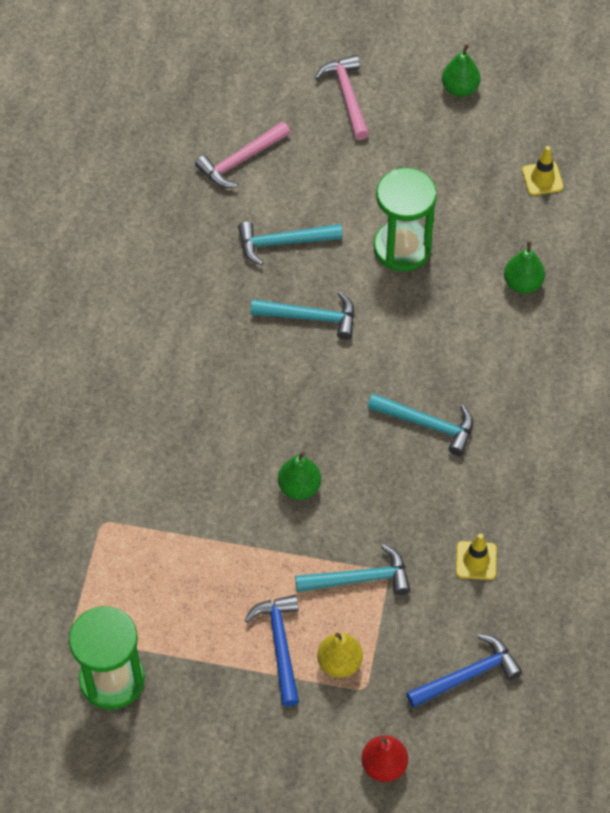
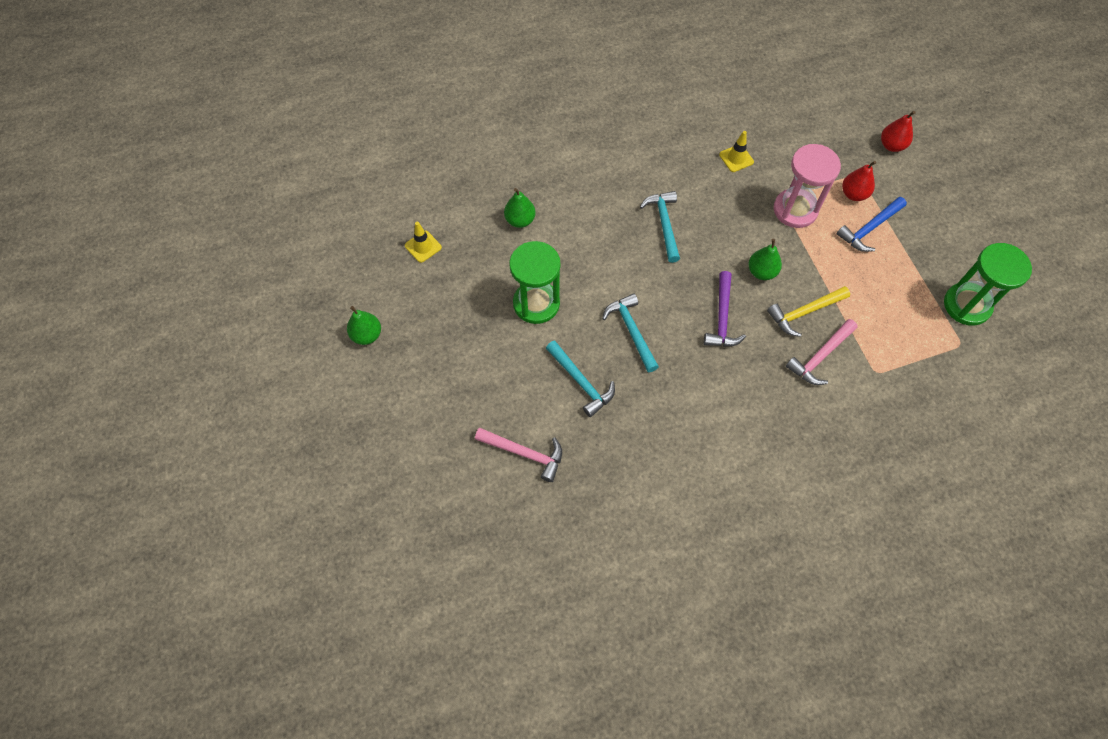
camera: 120 degrees left, 5 degrees up
(220, 498) = (804, 312): none -> yellow hammer
(269, 412) = (722, 317): none -> purple hammer
(339, 662) = (853, 194): yellow pear -> red pear
(347, 96) = (417, 409): pink hammer -> pink hammer (820, 356)
(359, 579) = (795, 210): turquoise hammer -> pink hourglass
(467, 675) = (808, 132): blue hammer -> none

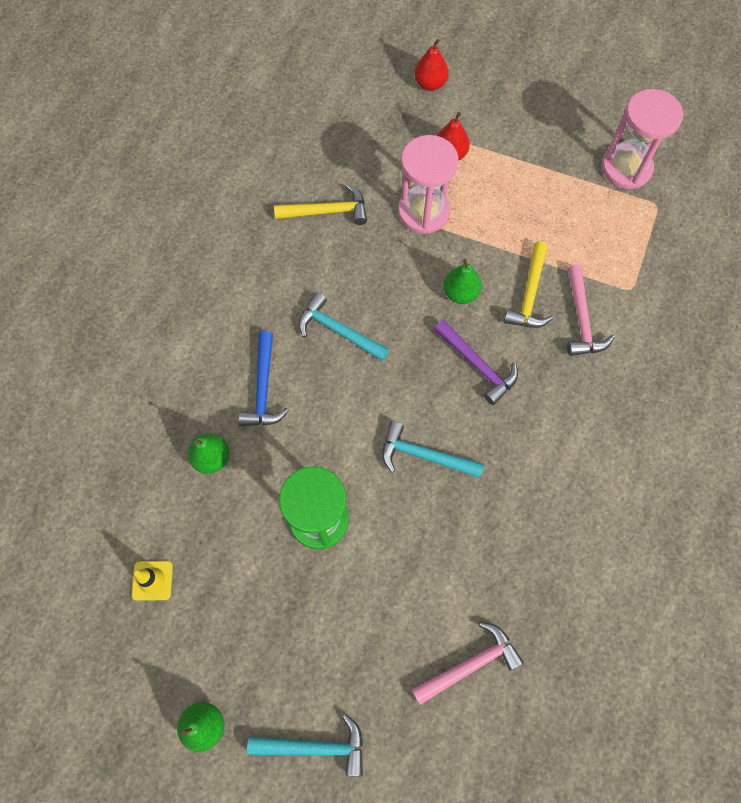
camera: 50 degrees left, 5 degrees up
(581, 382) = (438, 547): turquoise hammer -> turquoise hammer (314, 746)
(736, 158) = (327, 211): yellow traffic cone -> yellow hammer
(869, 228) = (494, 172): blue hammer -> blue hammer (263, 388)
(967, 305) = (626, 168): green hourglass -> pink hourglass

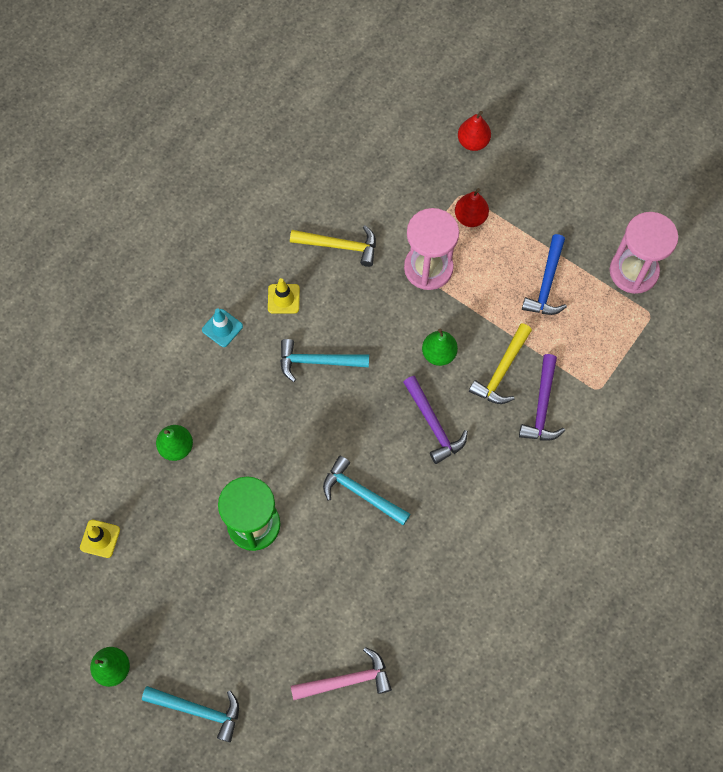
camera: 15 degrees right, 0 degrees up
(228, 321) = (222, 328): none -> turquoise traffic cone
(263, 388) = (237, 396): blue hammer -> blue hammer (547, 283)
(284, 276) = (283, 299): none -> yellow traffic cone
(338, 331) = (318, 361): turquoise hammer -> turquoise hammer turned 45 degrees counterclockwise
(581, 319) = (542, 406): pink hammer -> purple hammer

